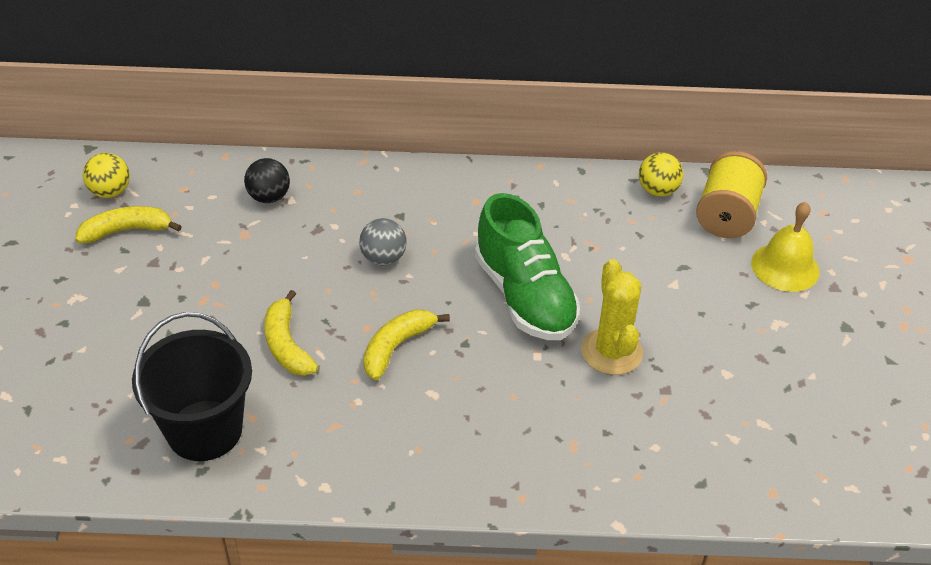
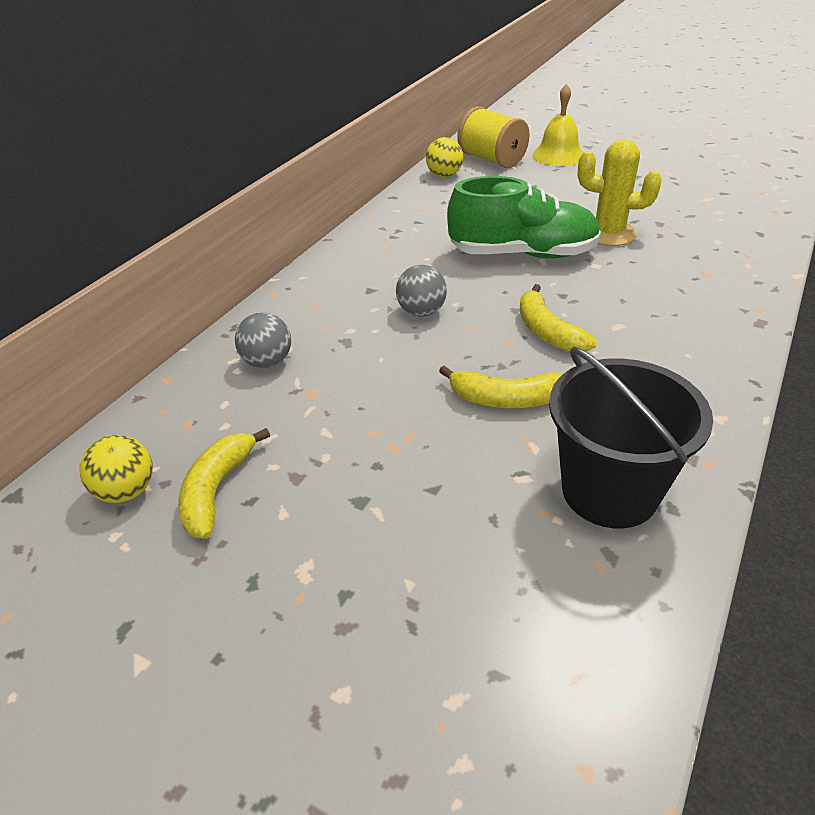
camera: 60 degrees left, 5 degrees down
(269, 197) = (267, 362): black ball -> grey ball

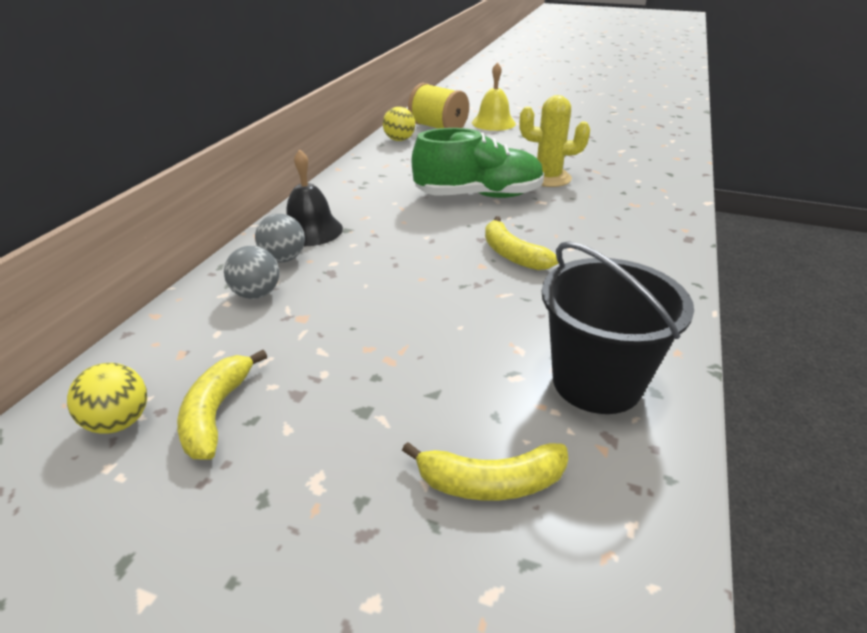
camera: 10 degrees left, 5 degrees down
(331, 289) = (310, 230): none -> black bell
(421, 312) = (397, 245): grey ball -> grey ball (283, 259)
(506, 399) = (486, 311): yellow banana -> yellow banana (491, 482)

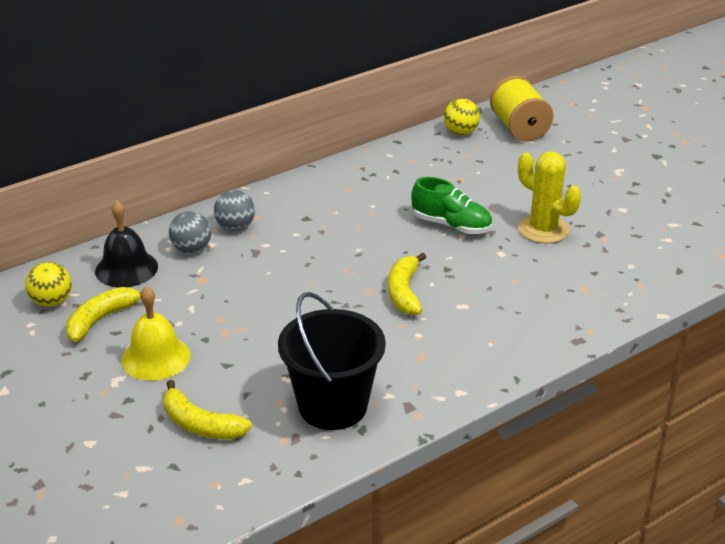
camera: 35 degrees right, 0 degrees up
(310, 230) = (279, 208): black bell -> black bell (126, 268)
(478, 196) = (451, 225): green shoe -> green shoe, size x0.65
(493, 123) = (586, 140): yellow bell -> yellow bell (156, 357)

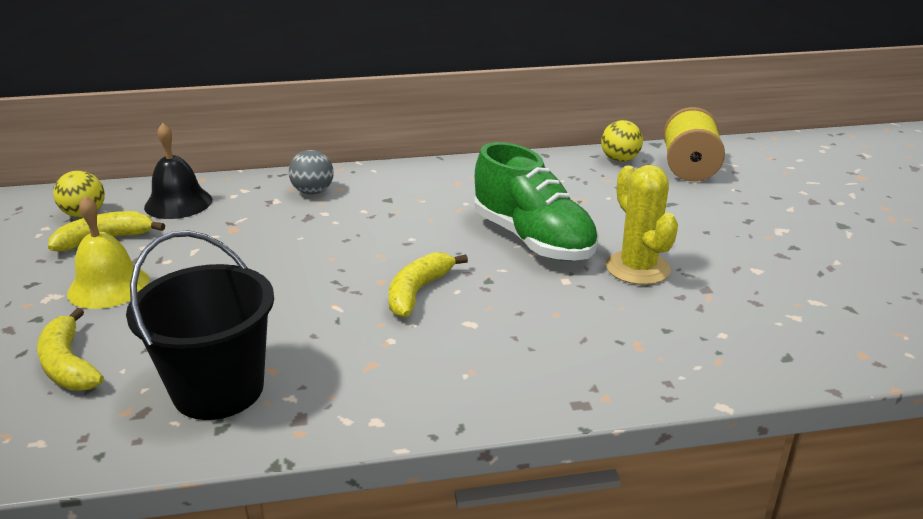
camera: 25 degrees right, 5 degrees down
(191, 249) = (253, 201): grey ball -> none
(451, 225) = (533, 240): green shoe -> green shoe, size x1.55

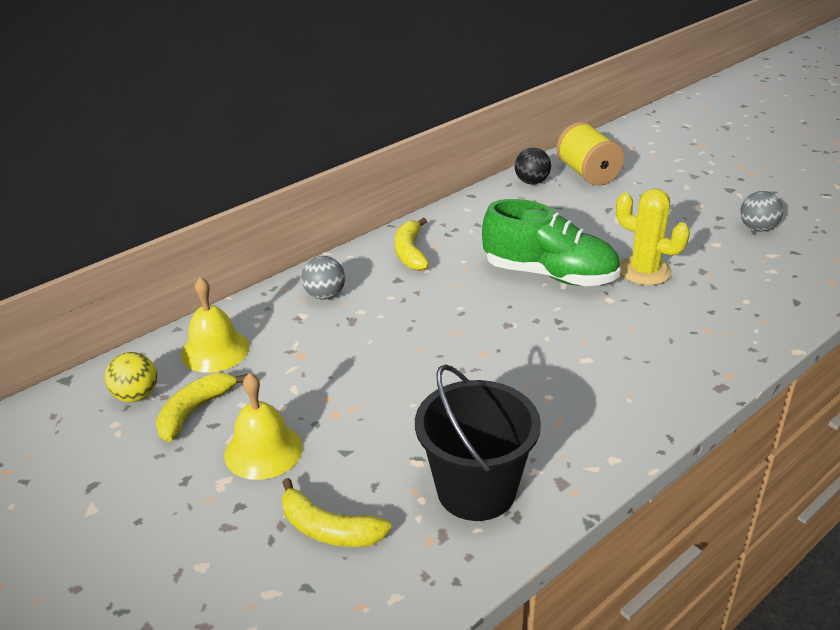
camera: 30 degrees left, 5 degrees up
(178, 203) = (215, 350): black bell -> yellow bell
(418, 292) = (520, 350): yellow banana -> yellow banana (410, 252)
(619, 159) = (532, 182): yellow ball -> black ball
(830, 271) = (757, 228): none -> grey ball

